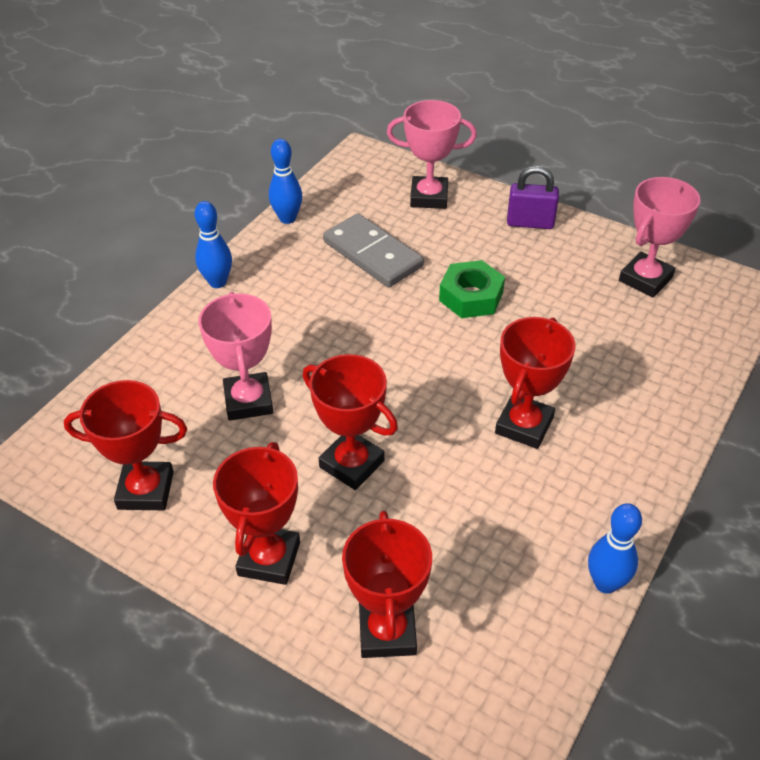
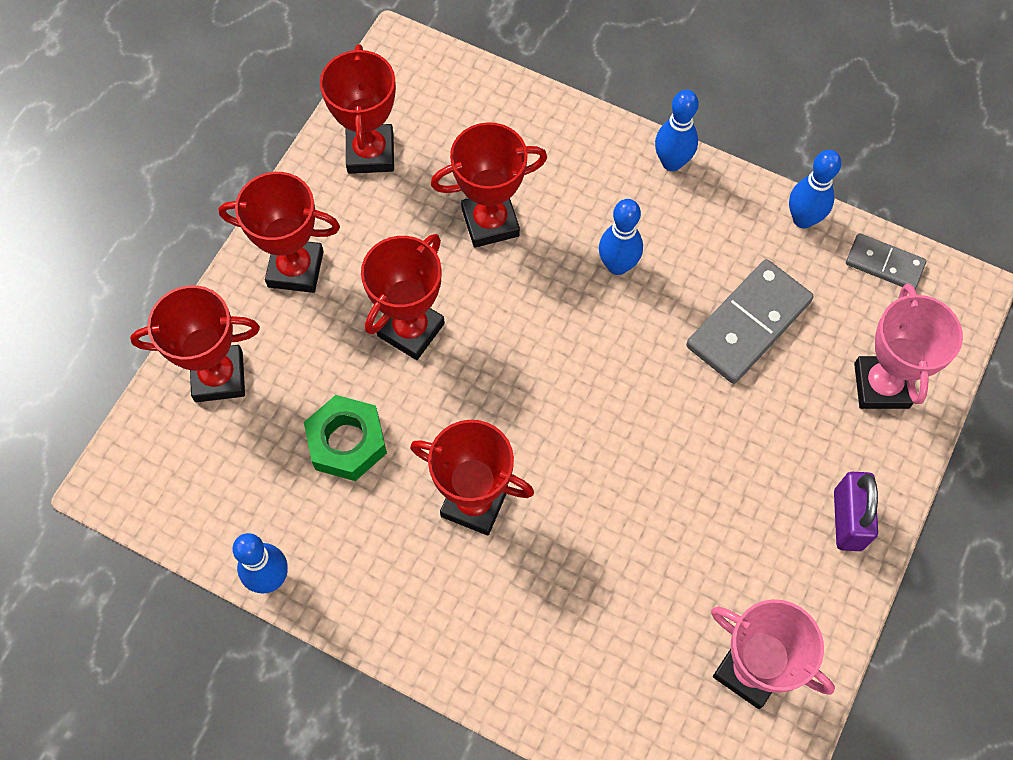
camera: 85 degrees right, 20 degrees up
(248, 401) = (490, 222): pink trophy -> red trophy
(309, 321) = (617, 265): none -> blue bowling pin
(333, 185) = (884, 264): none -> grey domino
(471, 296) = (684, 443): green nut -> green nut (347, 442)

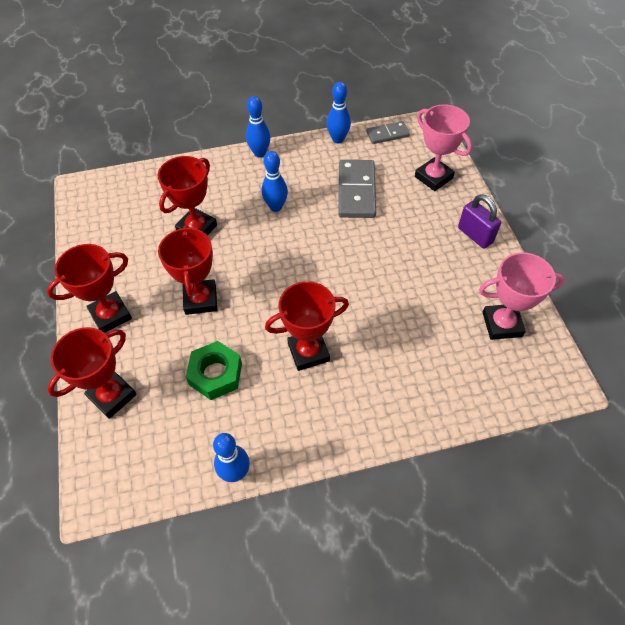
camera: 40 degrees left, 10 degrees down
(370, 153) = (105, 239): red trophy -> none

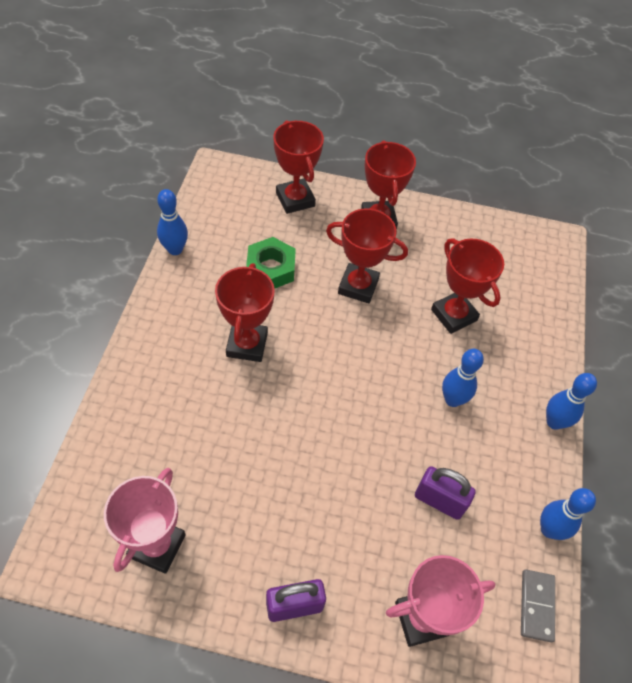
camera: 110 degrees right, 0 degrees up
(356, 191) = (439, 501): grey domino -> purple padlock

